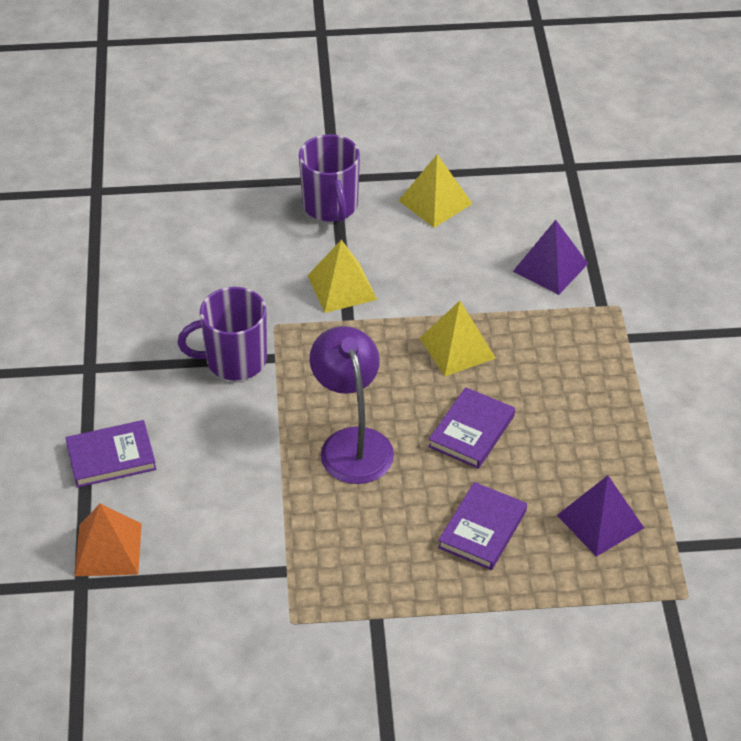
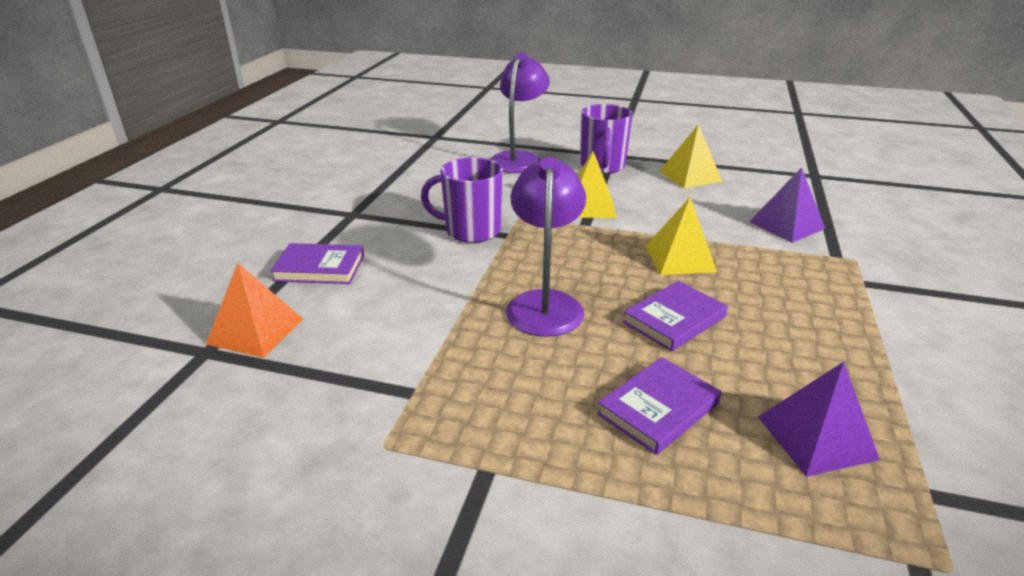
camera: 20 degrees right, 15 degrees down
(226, 215) = (519, 159): none -> purple lamp

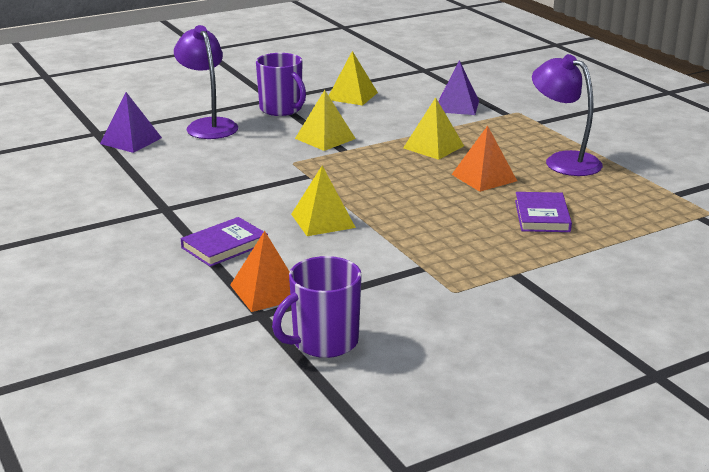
camera: 45 degrees left, 5 degrees down
(432, 285) = (323, 221): none -> yellow pyramid
(471, 230) = (278, 183): purple mug -> purple mug (323, 342)
(545, 303) = (406, 200): purple lamp -> purple lamp (563, 161)
(674, 320) = (484, 177): purple book -> orange pyramid
(816, 437) = (615, 195): purple pyramid -> purple pyramid (131, 140)

